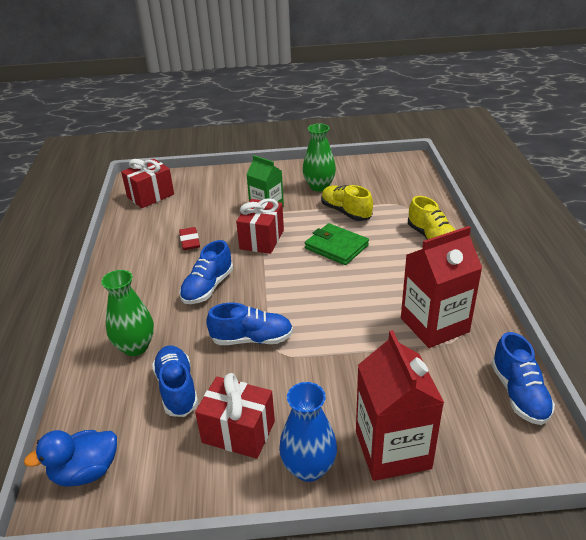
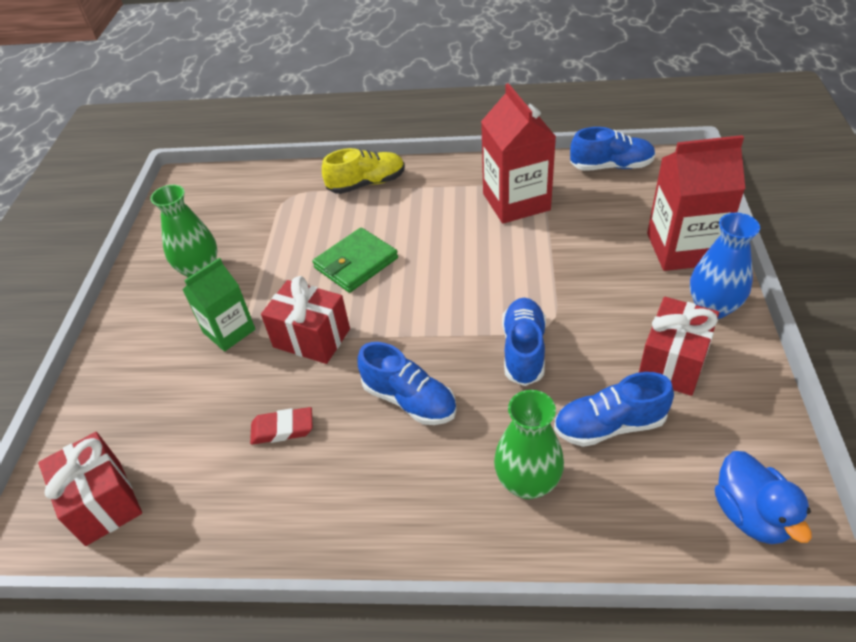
camera: 80 degrees left, 10 degrees up
(346, 212) = (279, 249): yellow shoe -> none

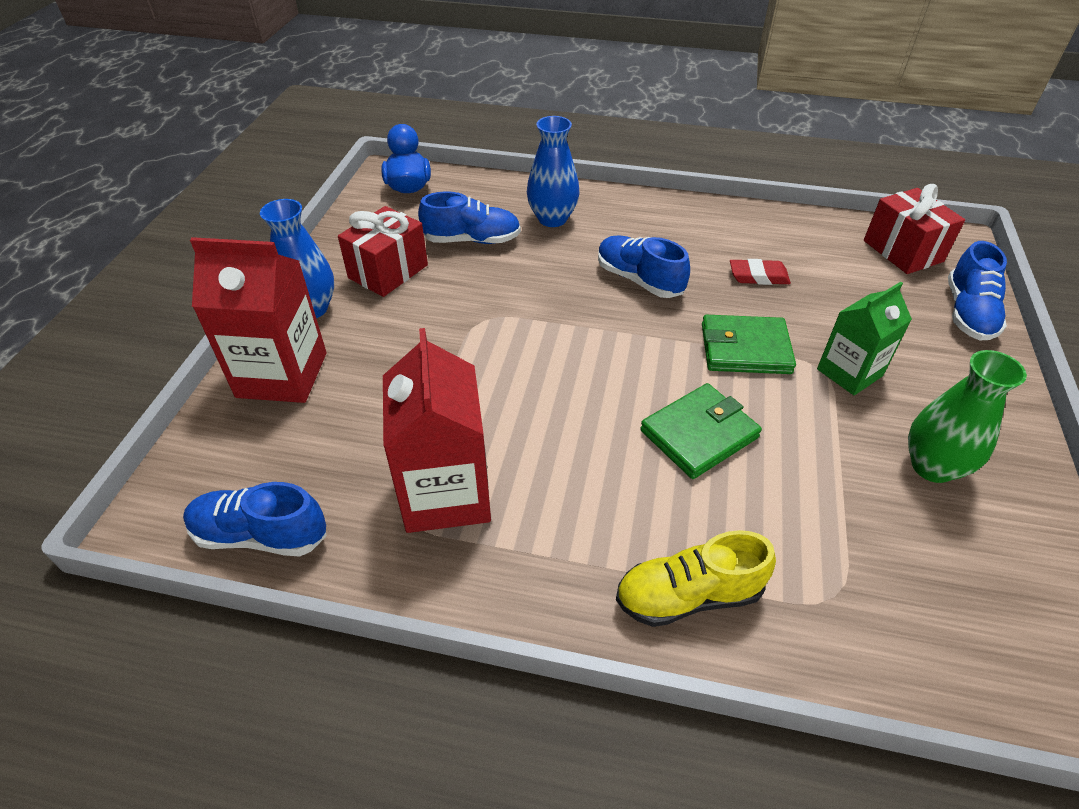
camera: 175 degrees left, 0 degrees up
(311, 338) = (745, 349): red gift -> green wallet
(523, 350) = (518, 302): blue shoe -> blue shoe (968, 313)
(527, 482) = (552, 219): green vase -> blue vase

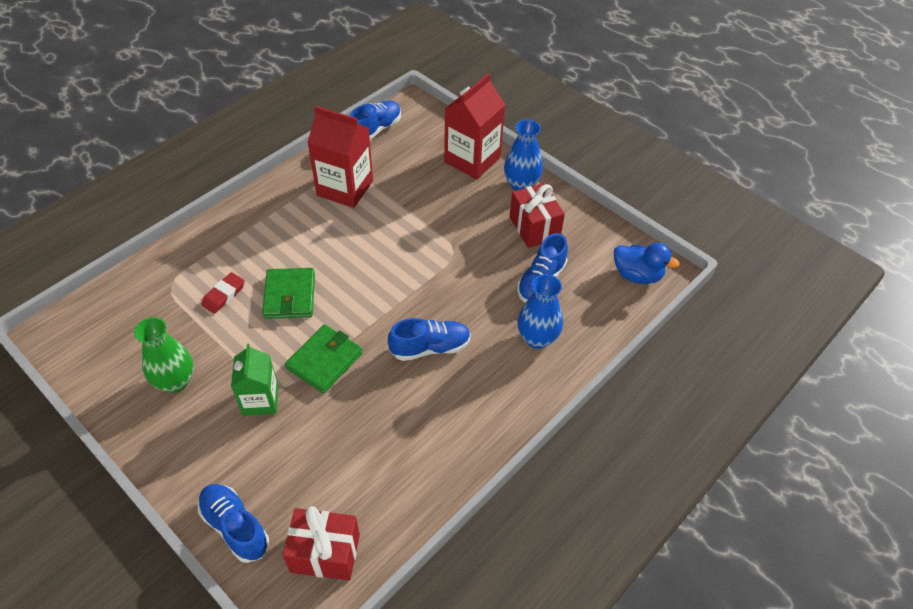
camera: 120 degrees right, 5 degrees up
(688, 595) = (222, 238): yellow shoe -> none
(758, 276) = (379, 421): red eraser -> red eraser (224, 295)

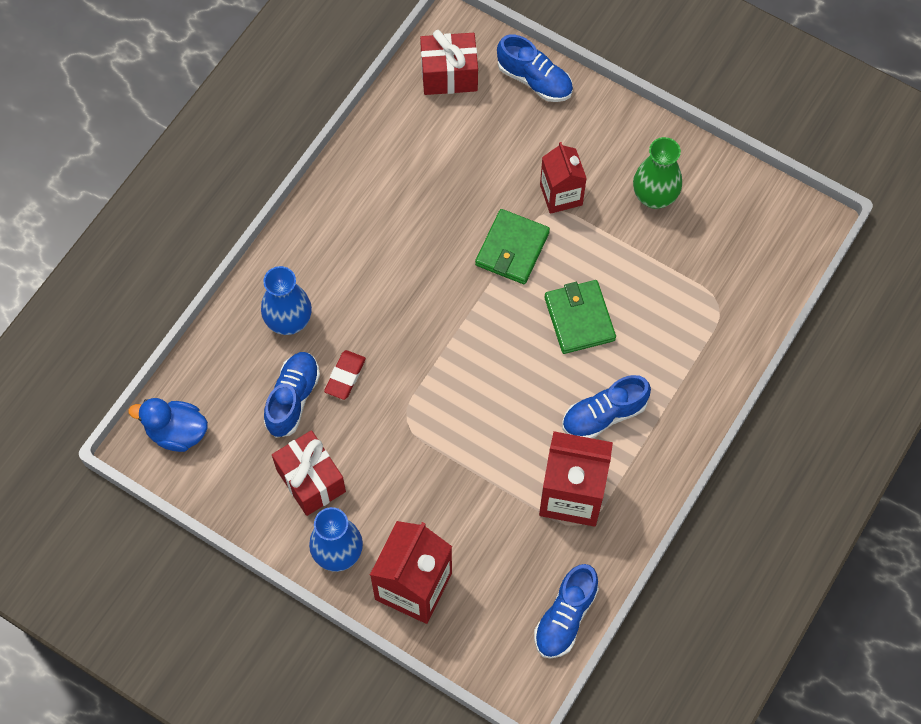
camera: 170 degrees right, 15 degrees up
(224, 295) = (653, 304): red eraser -> red eraser (345, 376)
(260, 400) = (561, 195): green carton -> red carton
(430, 348) = (404, 286): blue shoe -> blue shoe (604, 415)

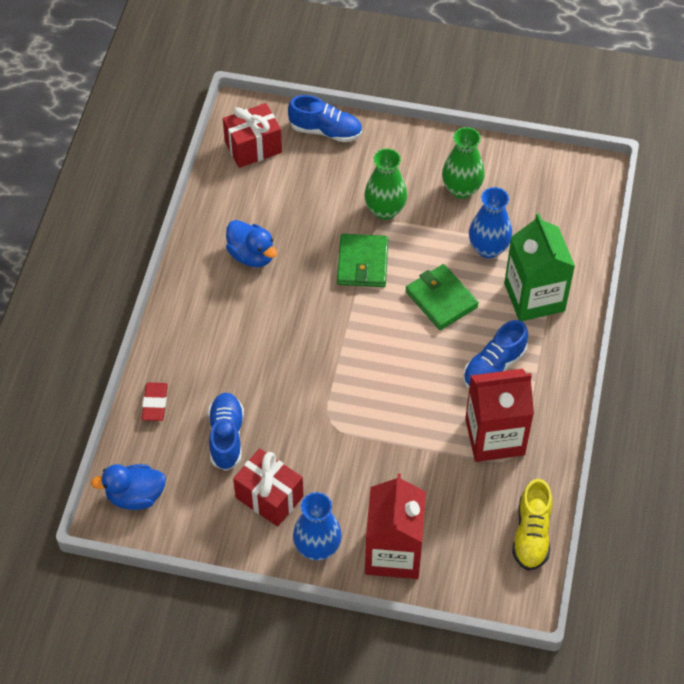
camera: 20 degrees left, 10 degrees down
(289, 321) = (197, 376): blue vase -> blue vase (488, 248)
(345, 376) = (264, 405): red eraser -> red eraser (155, 403)
(398, 202) = (251, 255): none -> blue duck
(561, 195) = (385, 210): red carton -> green vase
(565, 617) = (531, 534): blue shoe -> yellow shoe
(681, 349) = (534, 297): none -> green carton

